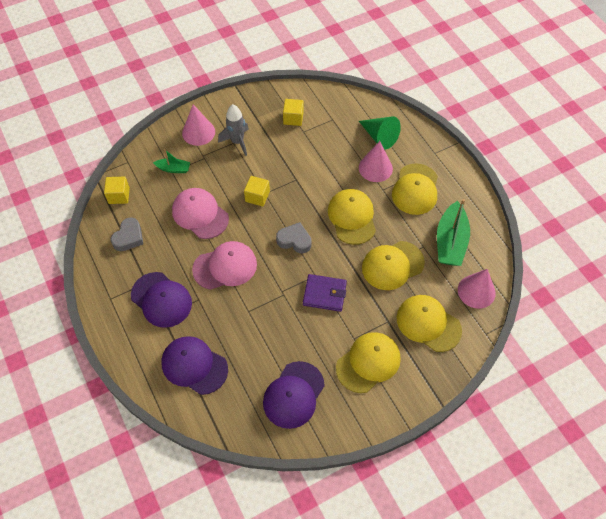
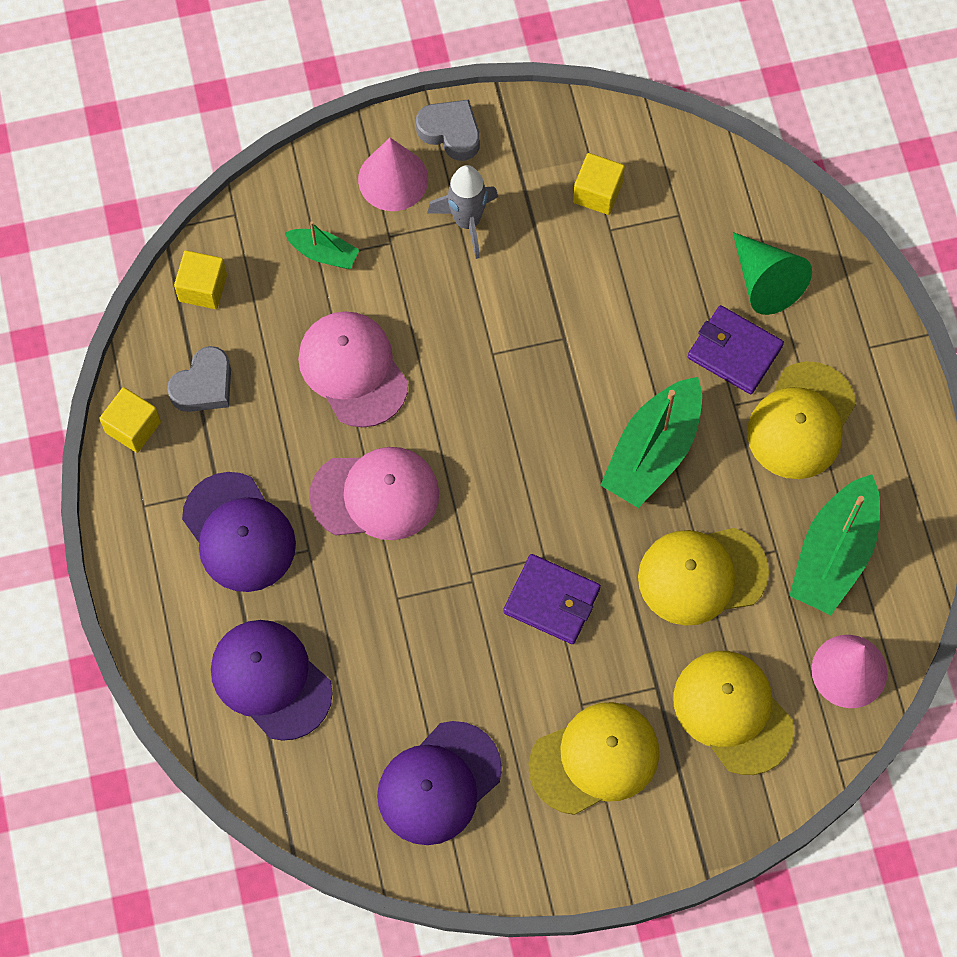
camera: 15 degrees right, 10 degrees up
(257, 196) = (476, 358): yellow cube -> yellow cube (133, 427)
(294, 240) = (524, 473): grey heart -> grey heart (450, 132)
(352, 217) = (653, 452): yellow cap -> green boat
(375, 168) = (734, 352): pink cone -> purple wallet

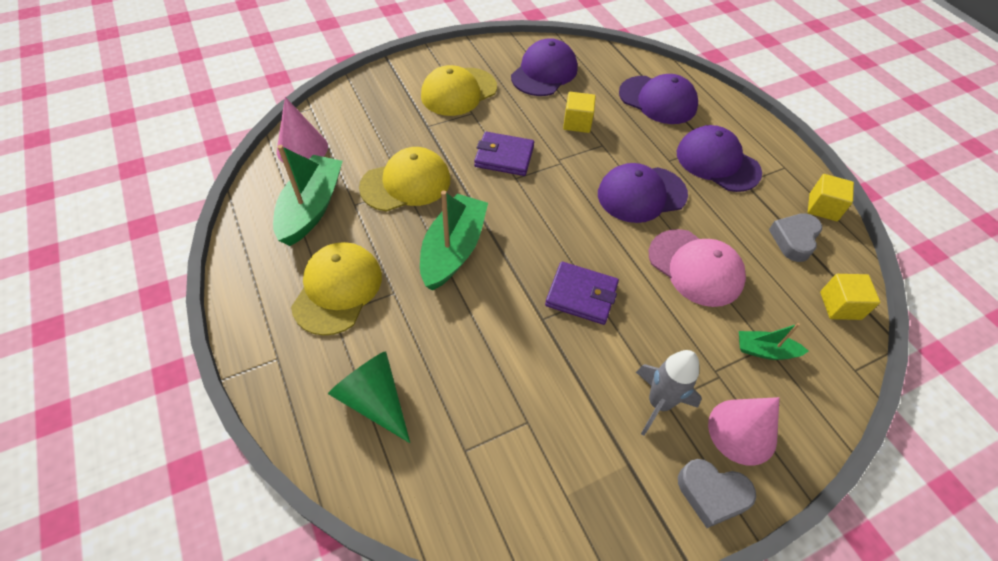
camera: 165 degrees right, 15 degrees down
(375, 495) = (641, 194): pink cap -> purple cap
(597, 193) = (548, 457): yellow cube -> yellow cube (577, 123)
(733, 712) = (378, 120): yellow cap -> none
(734, 352) = (397, 333): purple wallet -> purple wallet (581, 295)

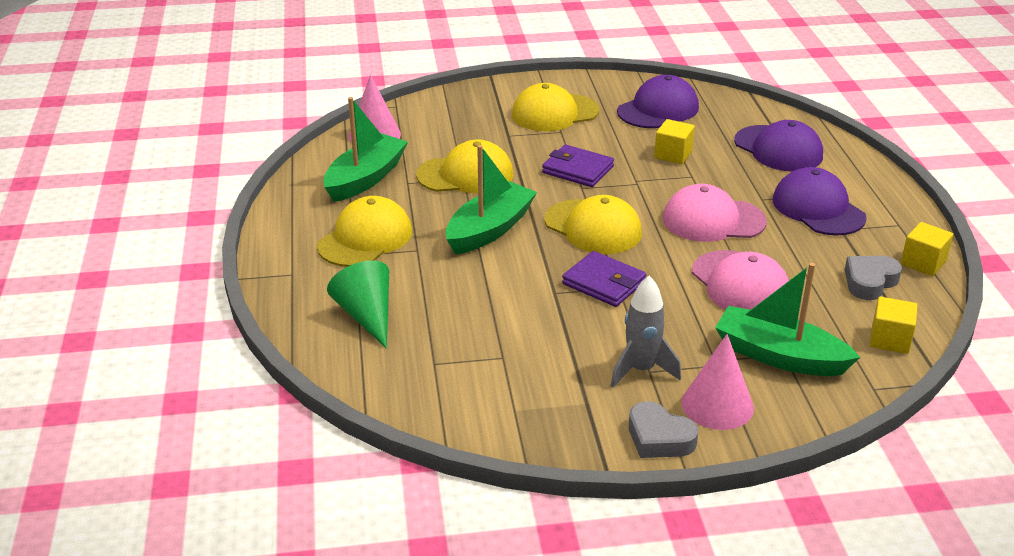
camera: 20 degrees right, 20 degrees down
(544, 225) = (593, 227): none -> yellow cap
(641, 194) = (713, 220): purple cap -> pink cap
(765, 351) = (779, 356): green boat -> green boat, size x1.90

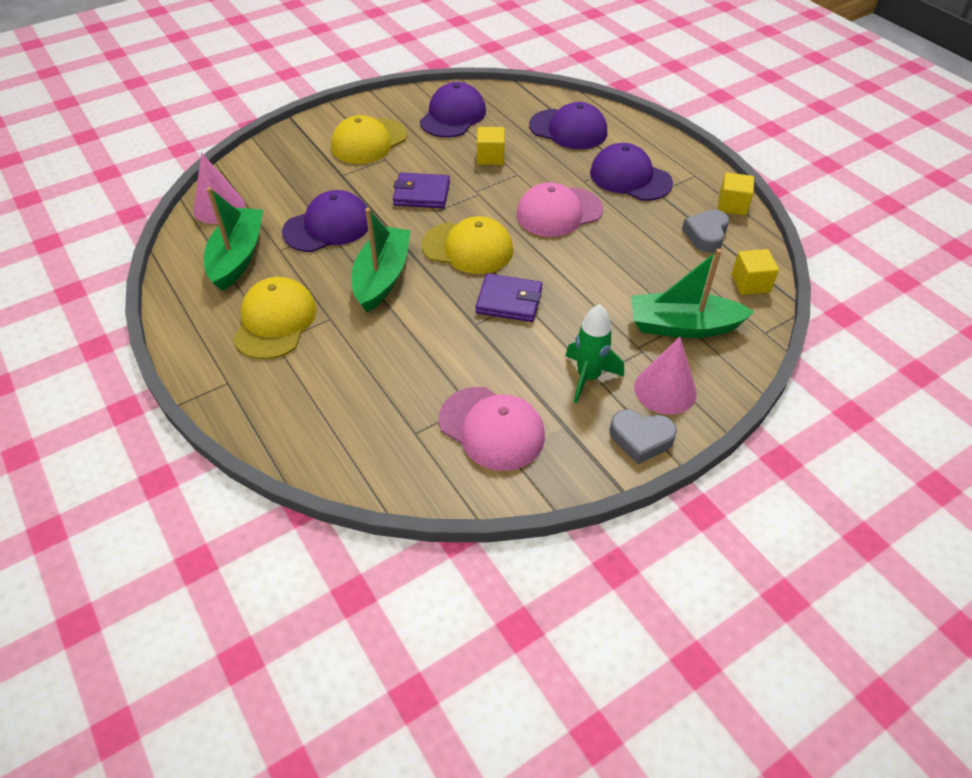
camera: 25 degrees left, 15 degrees up
(367, 316) = (325, 404): green cone -> none
(465, 175) = (328, 226): yellow cap -> purple cap
(641, 370) = (588, 377): grey rocket -> green rocket
(740, 284) = (614, 267): pink cap -> pink cap (491, 428)

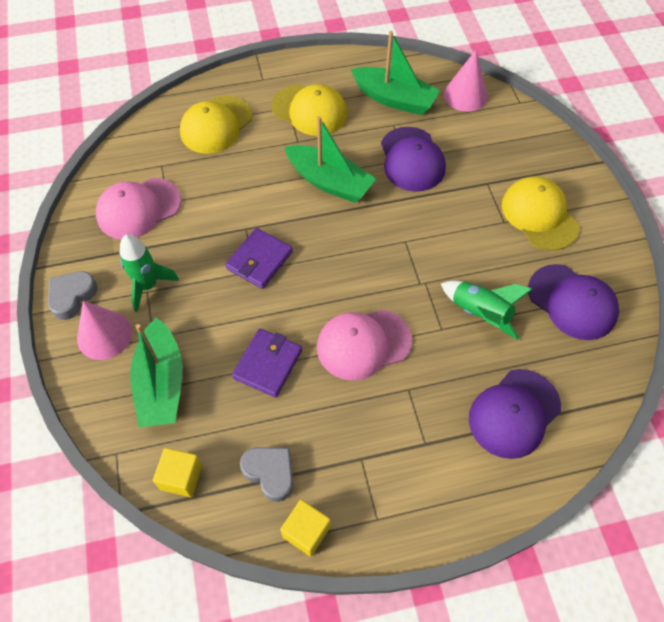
camera: 110 degrees right, 10 degrees up
(421, 194) = (435, 237): purple wallet -> purple wallet (268, 364)
(468, 248) = (341, 251): yellow cap -> yellow cap (216, 125)
(490, 157) = (480, 313): yellow cube -> green rocket
(559, 212) = (363, 344): pink cap -> pink cap turned 105 degrees counterclockwise
(630, 177) = (397, 440): purple cap -> none
(682, 326) = (161, 383): green boat -> green boat turned 150 degrees clockwise

